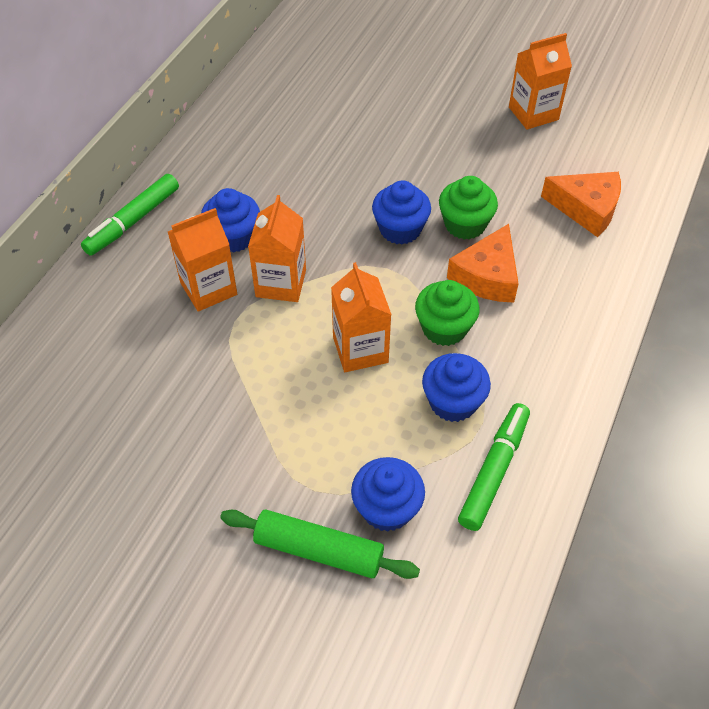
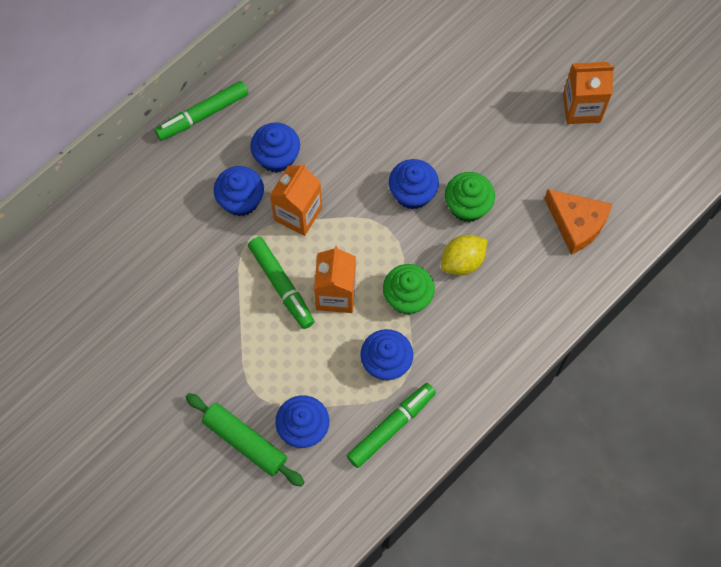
camera: 20 degrees right, 15 degrees up
(208, 288) = (241, 200): orange carton -> blue cupcake
(292, 359) = (281, 285): none -> green marker
(487, 276) = (462, 262): orange cheese -> yellow lemon

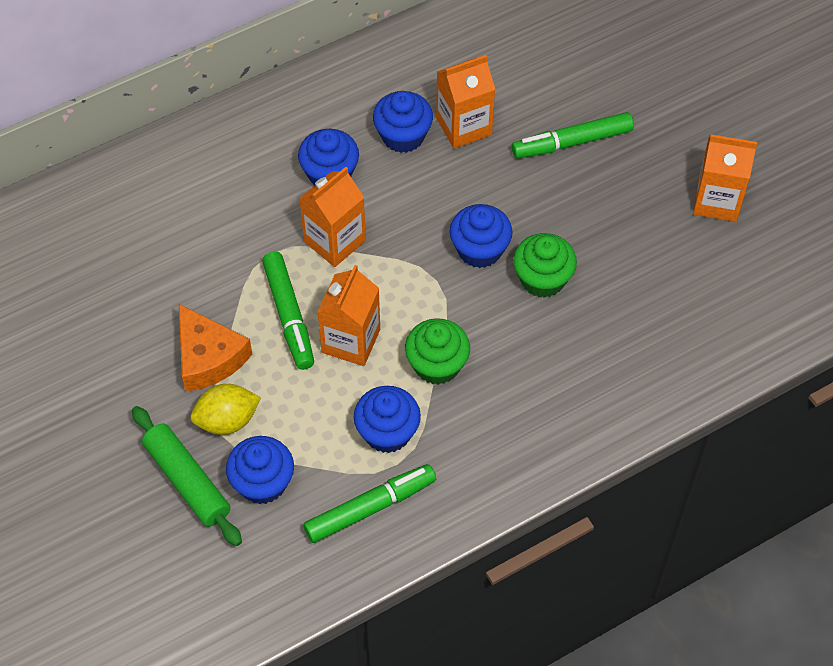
camera: 15 degrees right, 10 degrees down
(202, 115) = (258, 109): green marker -> green marker (572, 142)
(241, 200) = (272, 211): blue cupcake -> blue cupcake (403, 136)
(370, 91) = (464, 126): none -> orange carton
(462, 262) = (517, 340): yellow lemon -> yellow lemon (227, 420)
(576, 224) = (672, 329): orange cheese -> orange cheese (208, 357)

